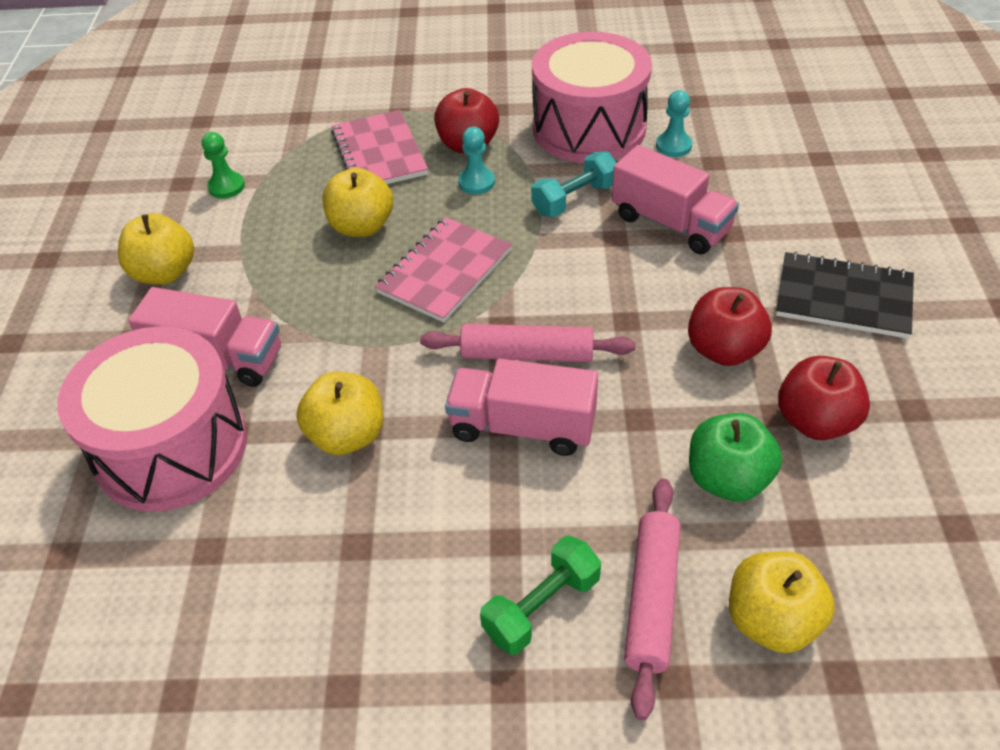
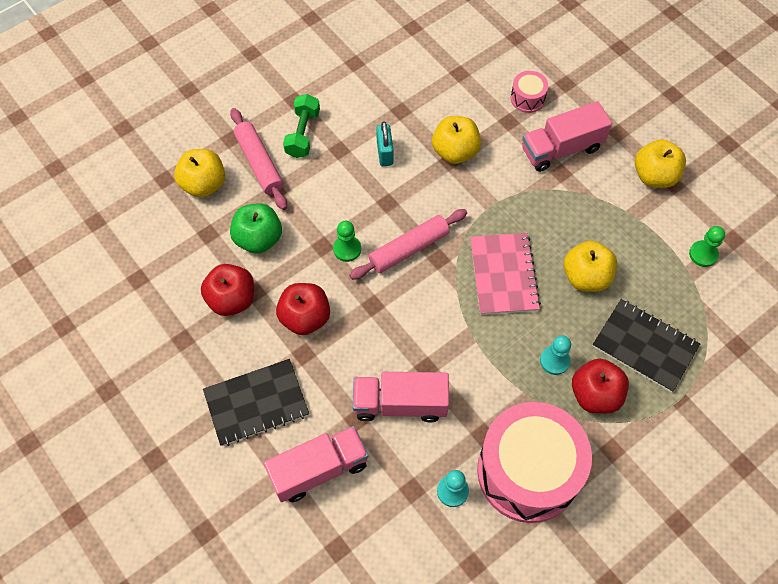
camera: 140 degrees right, 15 degrees up
(171, 448) = (527, 98): pink drum -> pink drum, size x0.41
(379, 153) = (644, 346): pink notebook -> black notebook
(443, 493) = (384, 153): none -> turquoise padlock
(522, 427) = (376, 206): pink truck -> pink truck (319, 469)
(574, 199) = (478, 387): turquoise dumbbell -> none
(608, 397) = (347, 249): none -> green pawn

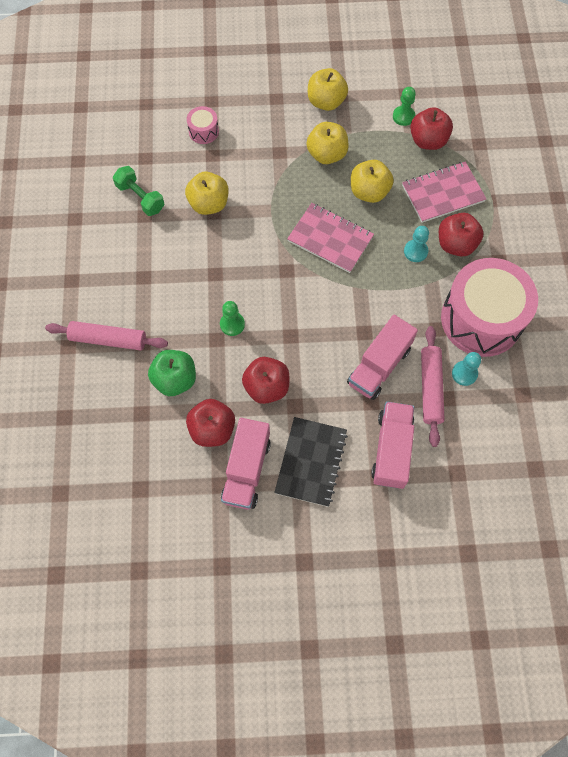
camera: 55 degrees left, 5 degrees up
(204, 184) = (94, 390): yellow apple -> yellow apple (327, 154)
(303, 134) = (108, 293): green dumbbell -> green dumbbell (140, 197)
(384, 153) = (172, 249): turquoise padlock -> none
(409, 248) = (263, 284): pink rolling pin -> pink rolling pin (430, 388)
(561, 149) = (261, 139): pink truck -> pink truck (246, 470)
(644, 346) = (443, 193): black notebook -> pink notebook
(695, 294) = (428, 141): none -> red apple

